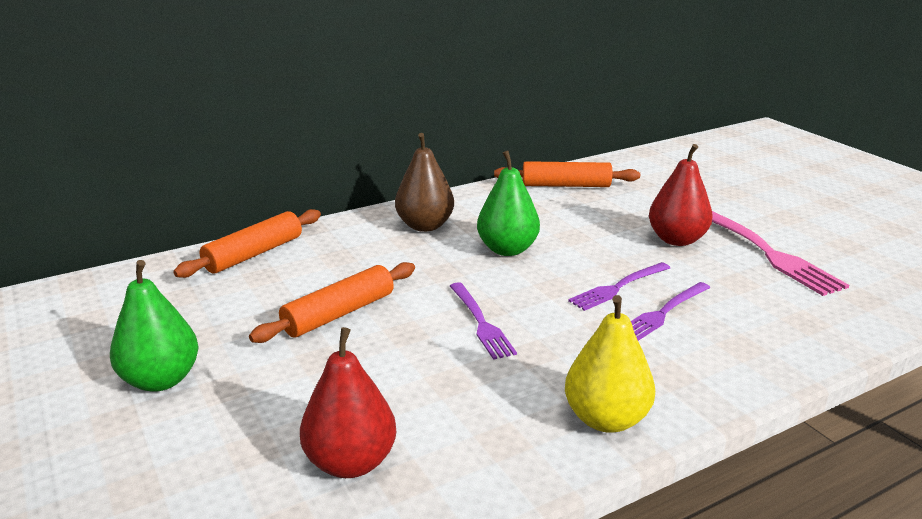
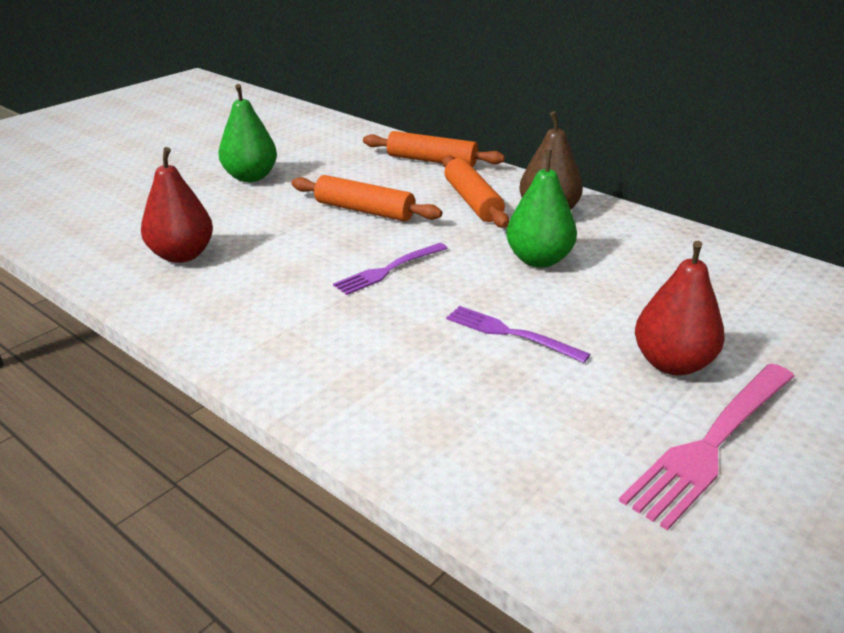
camera: 70 degrees right, 5 degrees up
(566, 185) = (742, 269): orange rolling pin -> orange rolling pin (472, 201)
(606, 419) = (266, 352): yellow pear -> none
(663, 313) = (474, 368): purple fork -> none

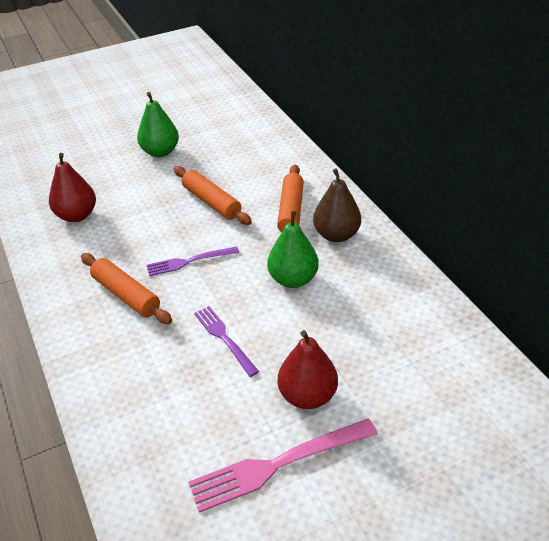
camera: 25 degrees right, 10 degrees up
(431, 160) = (293, 161): orange rolling pin -> orange rolling pin (126, 295)

